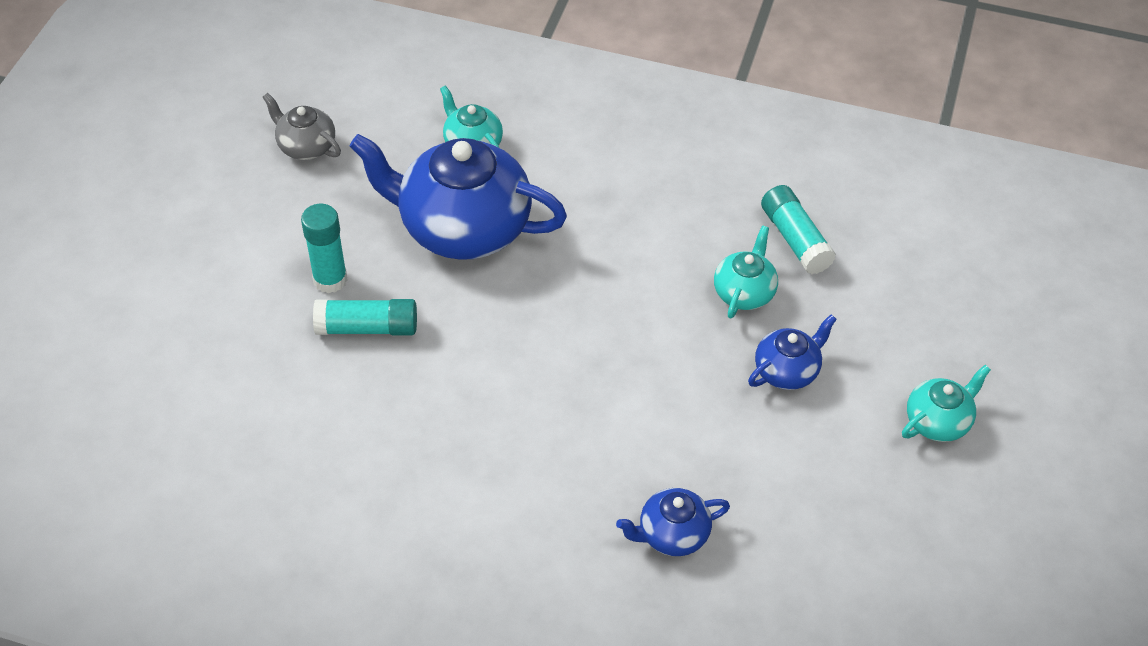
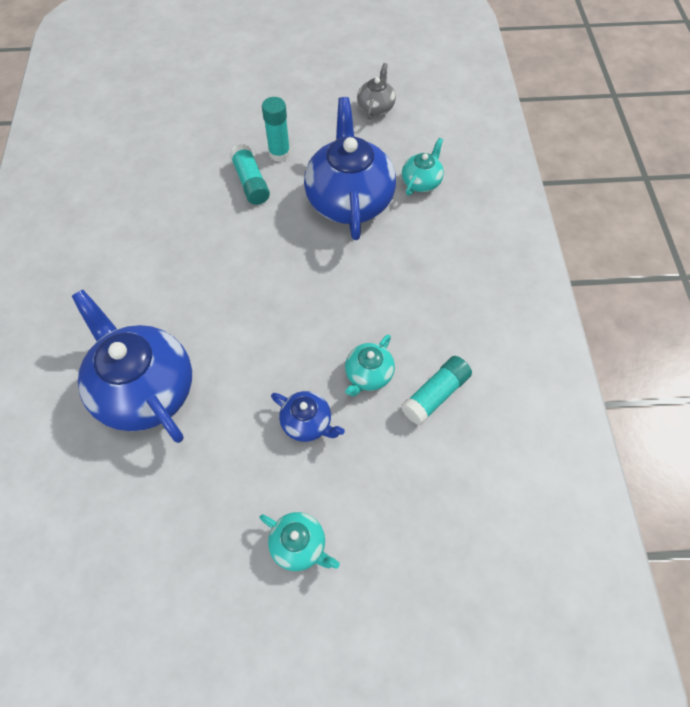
camera: 70 degrees right, 10 degrees up
(672, 534) = (145, 390): blue teapot -> blue teapot, size x2.11
(744, 292) = (368, 375): turquoise teapot -> turquoise teapot turned 120 degrees clockwise

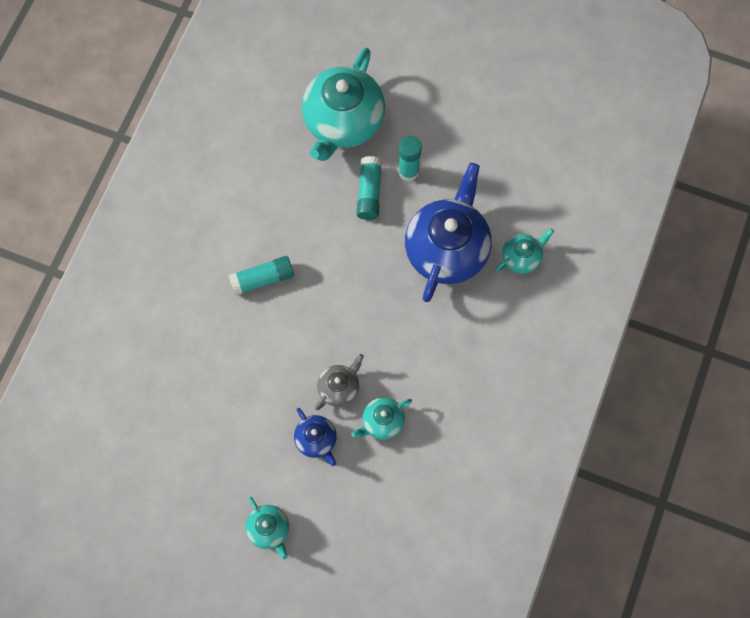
camera: 25 degrees right, 10 degrees up
(145, 390) = (206, 356): blue teapot -> none
(198, 138) = (343, 122): none -> turquoise teapot
(376, 107) = (523, 154): grey teapot -> grey teapot (339, 388)
(435, 395) = (426, 462): turquoise glue stick -> turquoise glue stick (262, 279)

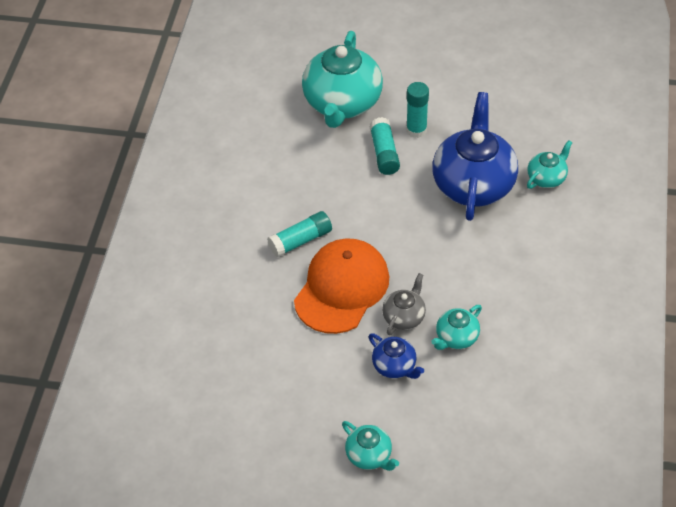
camera: 10 degrees left, 20 degrees down
(288, 342) = (342, 288): none -> orange cap

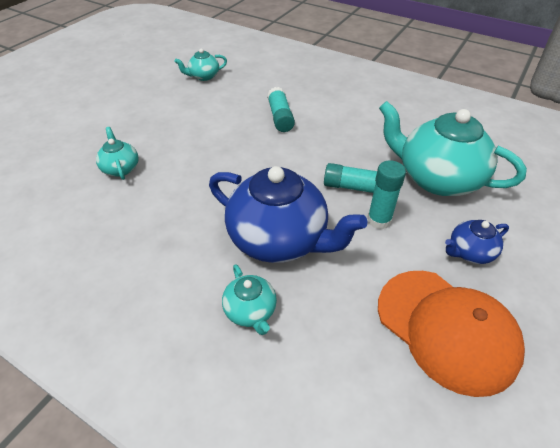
camera: 110 degrees right, 5 degrees down
(342, 288) = (219, 125): orange cap -> orange cap (446, 329)
(369, 455) = (78, 103): turquoise teapot -> turquoise teapot (203, 76)
(395, 366) = (129, 131): blue teapot -> blue teapot (469, 252)
(404, 317) = (166, 147): grey teapot -> none

